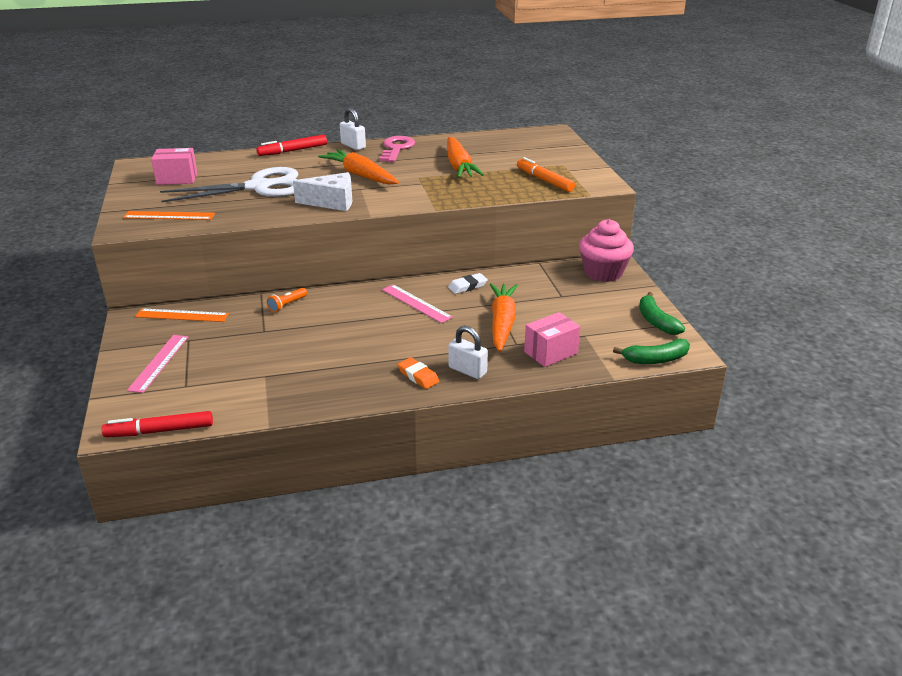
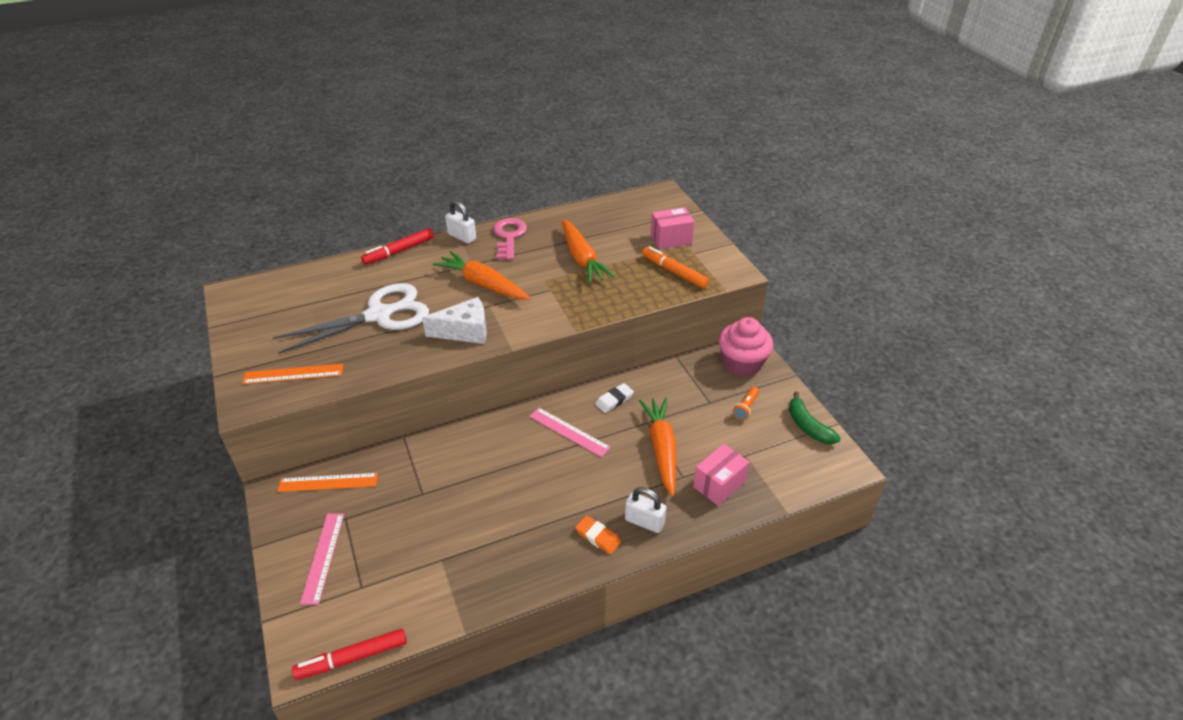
camera: 10 degrees left, 10 degrees up
(177, 179) = (284, 311): pink box -> pink box (671, 239)
(287, 305) = (436, 452): orange flashlight -> orange flashlight (745, 408)
(655, 359) = (820, 480): green banana -> none

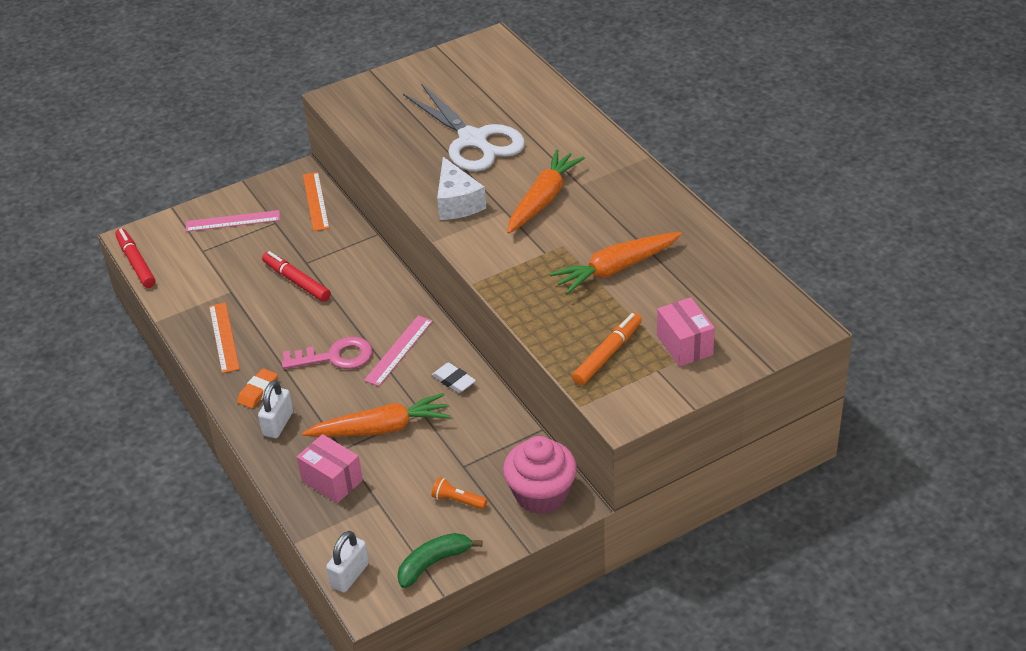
camera: 85 degrees right, 0 degrees up
(293, 374) = (377, 112): orange ruler -> orange ruler (224, 337)
(399, 251) = (590, 126): red marker -> red marker (296, 281)
(462, 237) = (634, 165): white padlock -> white padlock (350, 575)
(509, 236) = (645, 202): pink key -> pink key (335, 357)

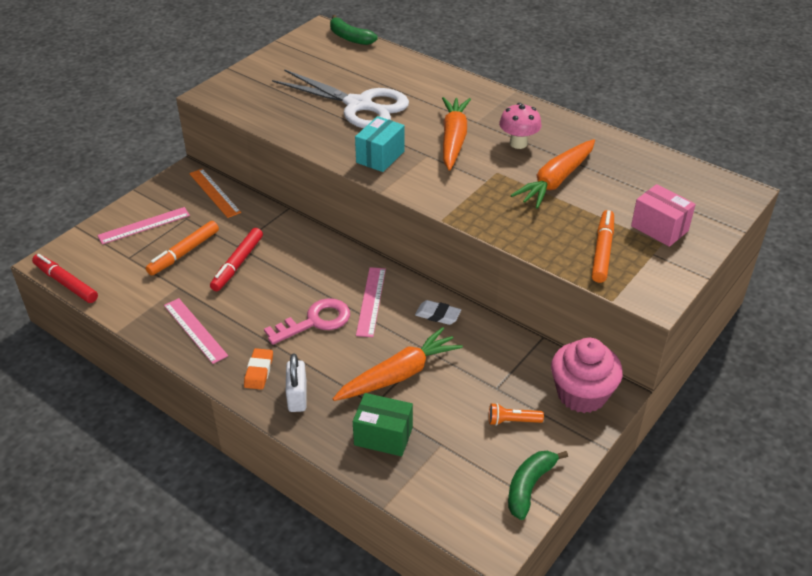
camera: 25 degrees left, 0 degrees up
(224, 337) = (195, 330): orange ruler -> pink ruler
(254, 258) = (184, 253): none -> orange marker
(296, 281) = (237, 264): red marker -> red marker turned 90 degrees counterclockwise
(332, 481) = (383, 436): pink box -> green box
(350, 575) = (458, 523): white padlock -> none
(457, 203) = (380, 157): white cheese -> turquoise box
(515, 57) = (350, 37): none -> green banana
(607, 218) = (518, 143): none -> pink mushroom

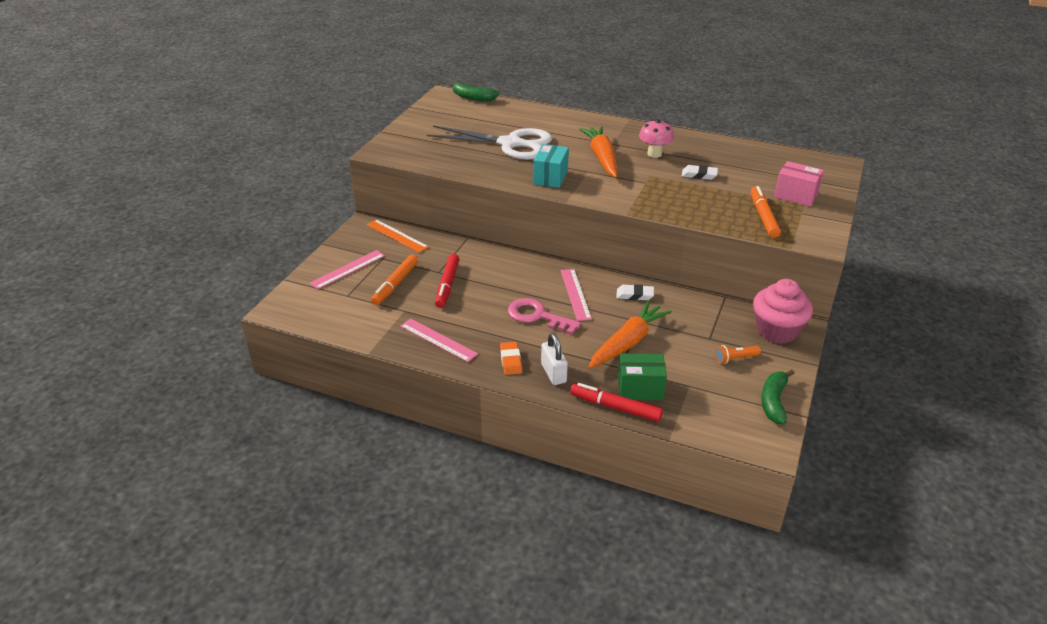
camera: 15 degrees left, 5 degrees down
(66, 283) = (301, 324): red marker -> red marker (615, 407)
(315, 321) = (537, 316): pink key -> pink key turned 105 degrees counterclockwise
(556, 181) = (699, 175): orange carrot -> white eraser

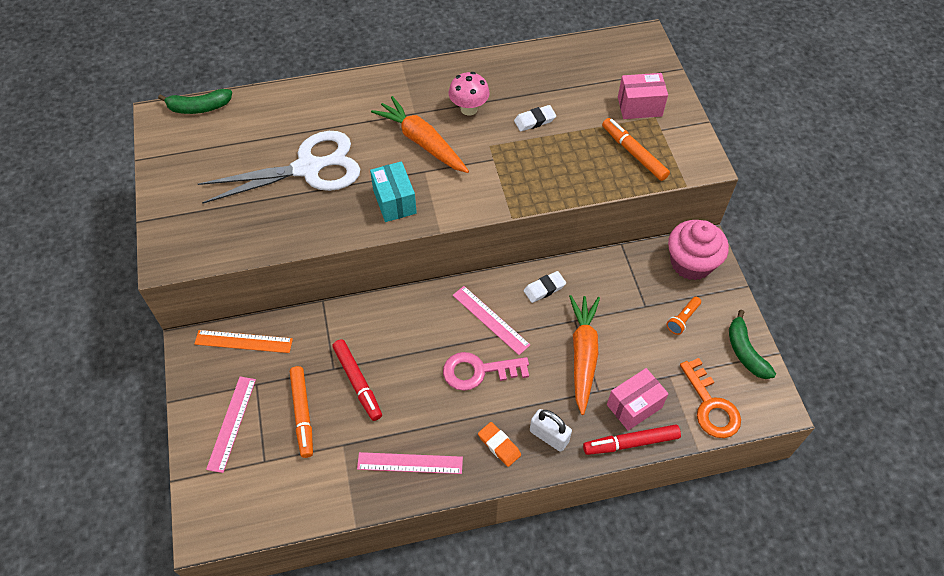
camera: 35 degrees left, 20 degrees up
(640, 388) = (634, 406): green box -> pink box
(708, 418) = (711, 405): none -> orange key

